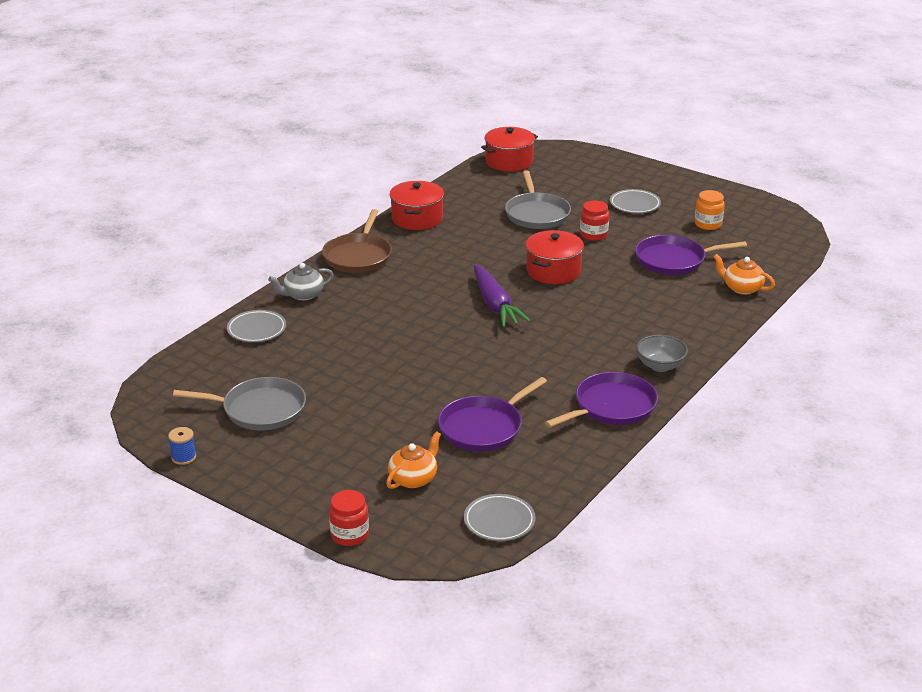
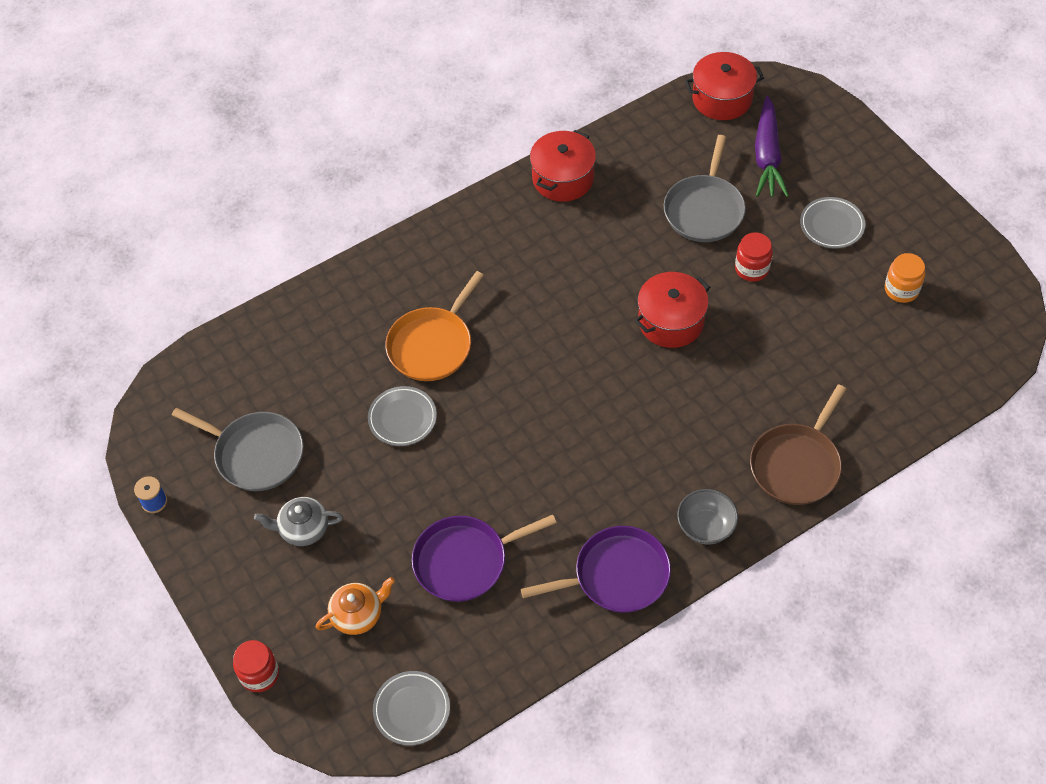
camera: 25 degrees right, 25 degrees up
(256, 329) = (307, 322): grey plate -> grey plate (402, 418)
(303, 295) = (378, 279): grey teapot -> grey teapot (303, 529)
(358, 256) = (467, 228): brown pan -> brown pan (797, 464)
(373, 320) = (432, 345): none -> orange pan
(495, 305) = (575, 361): purple carrot -> purple carrot (767, 156)
(674, 260) = (822, 345): purple pan -> none
(742, 288) = (876, 422): orange teapot -> none

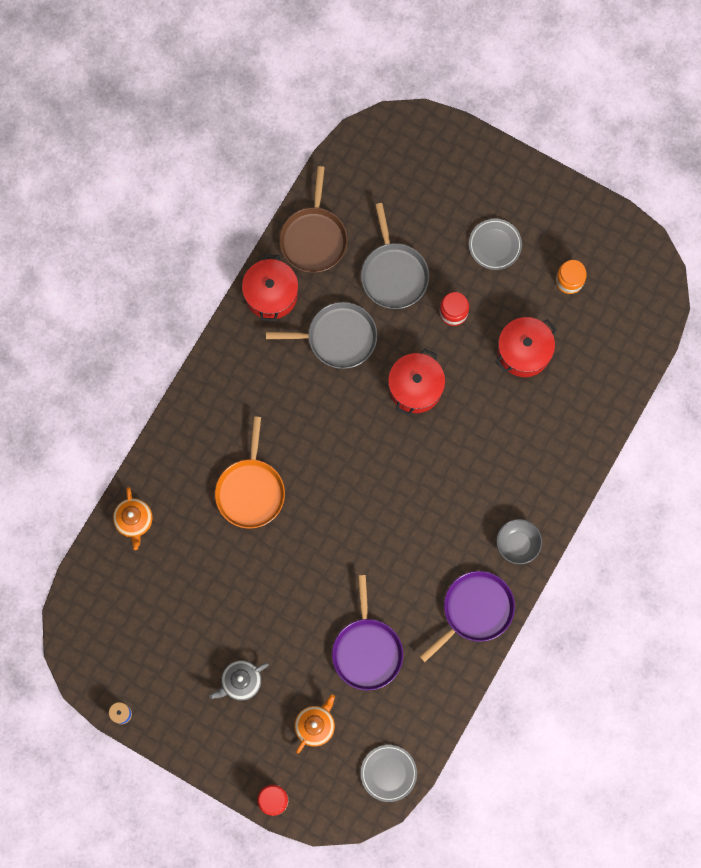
camera: 30 degrees left, 20 degrees up
(255, 454) = (172, 641): grey pan -> grey pan (338, 337)
(292, 322) = (134, 521): none -> orange teapot
(402, 418) = (262, 561): grey plate -> none
(465, 561) = (367, 650): purple pan -> purple pan turned 45 degrees counterclockwise
(722, 99) = (358, 159): red pot -> red pot (524, 351)
(767, 156) = (418, 201): purple carrot -> none
(797, 464) = (557, 465): brown pan -> brown pan (314, 238)

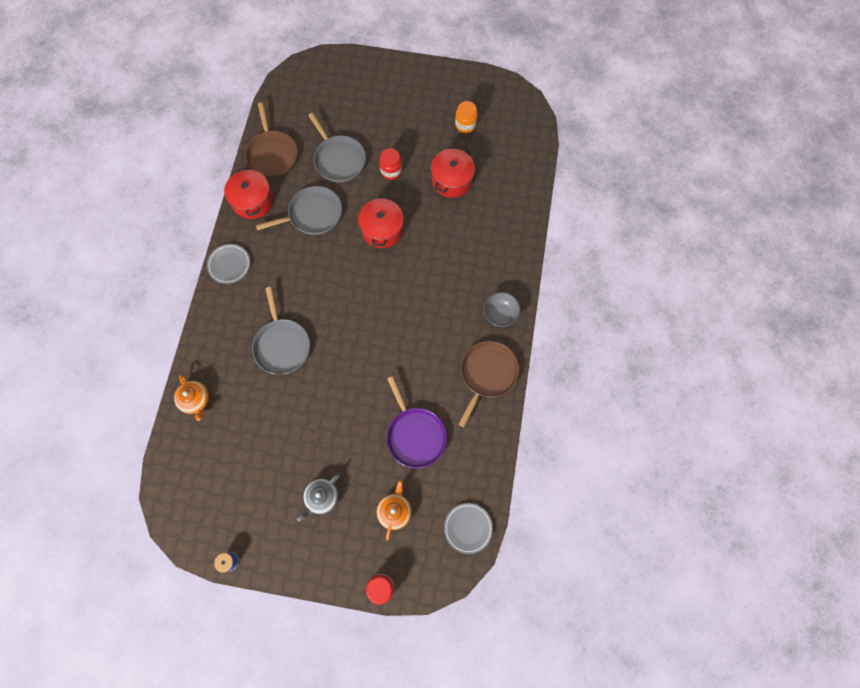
camera: 20 degrees left, 5 degrees down
(250, 490) = (282, 345): orange pan -> grey pan
(475, 610) = (487, 374): purple pan -> brown pan
(495, 245) = (404, 118): grey plate -> grey plate (229, 265)

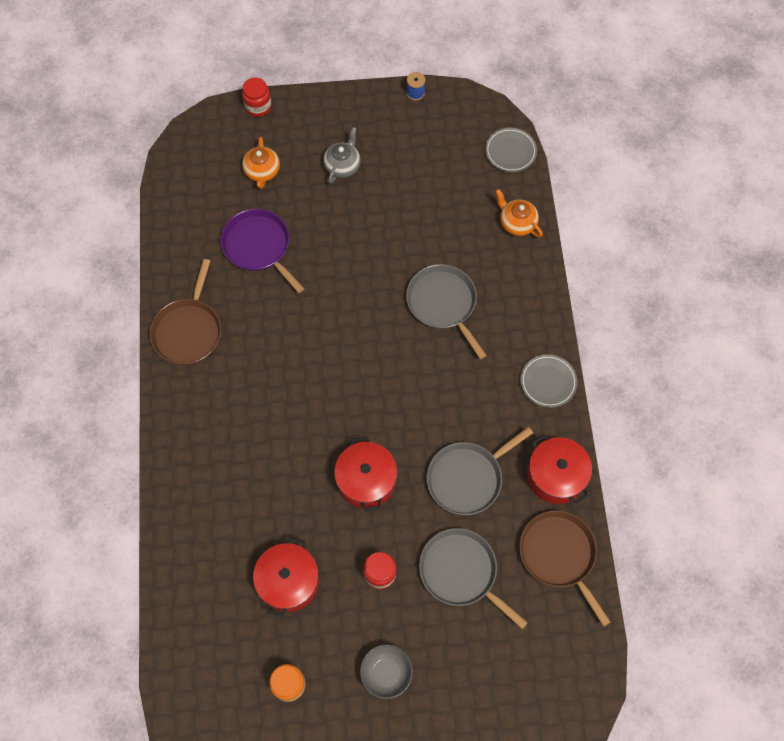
camera: 165 degrees right, 5 degrees down
(468, 528) = (181, 174): grey plate -> grey plate (510, 152)
(500, 314) = (185, 406): grey bowl -> grey bowl (386, 673)

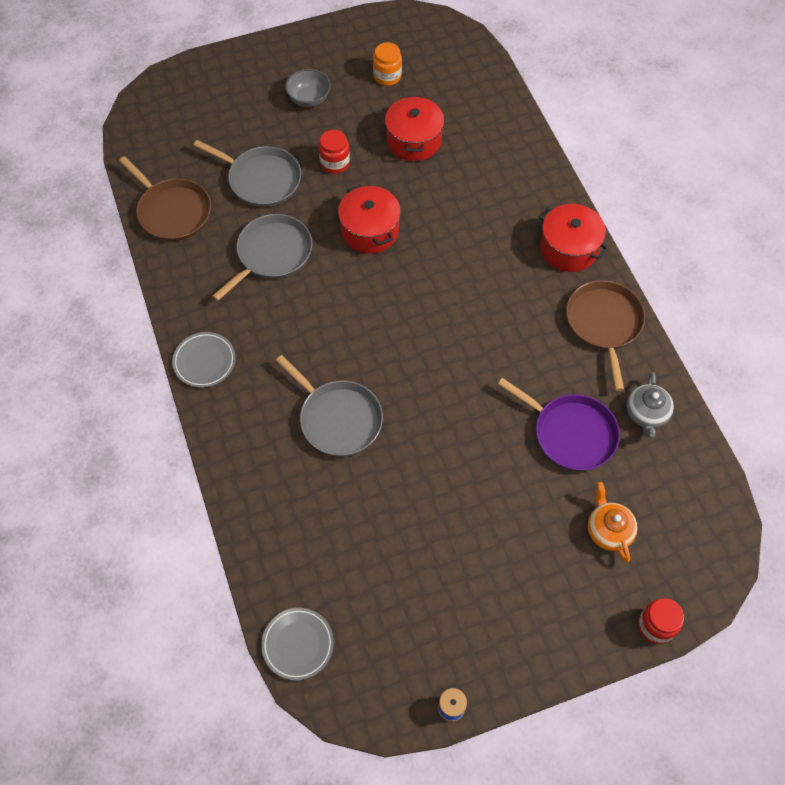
camera: 165 degrees right, 5 degrees down
(342, 166) = (511, 565): grey teapot -> grey teapot (646, 414)
(517, 223) = (271, 541): orange teapot -> none
(556, 476) = (184, 275): red pot -> red pot (568, 248)

